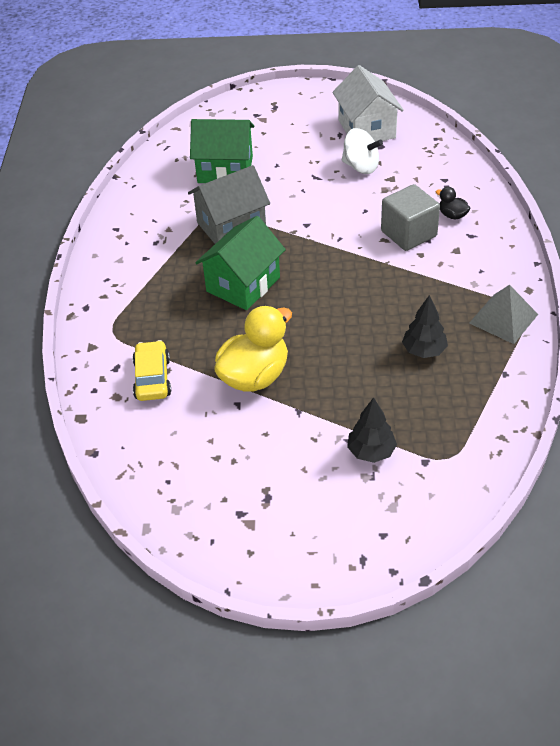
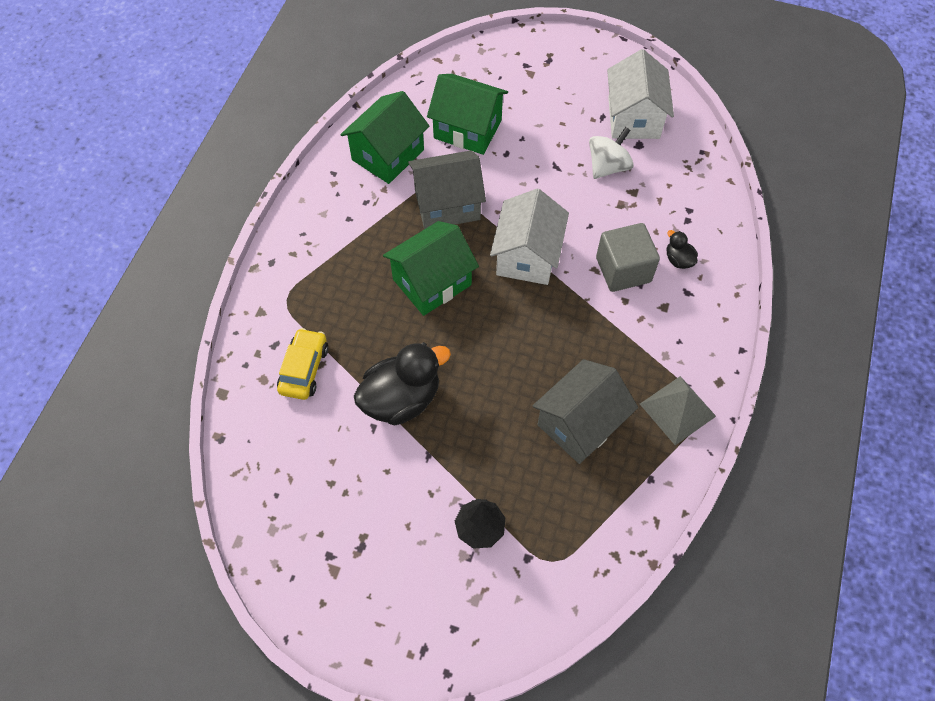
camera: 15 degrees right, 15 degrees up
(161, 204) = (388, 155): none -> green house
(254, 376) = (401, 399): yellow duck -> black duck
(320, 244) = (527, 256): none -> white house
(361, 167) = (608, 166): white spinning top -> white spinning top turned 90 degrees counterclockwise
(424, 351) = (580, 423): black tree -> grey house

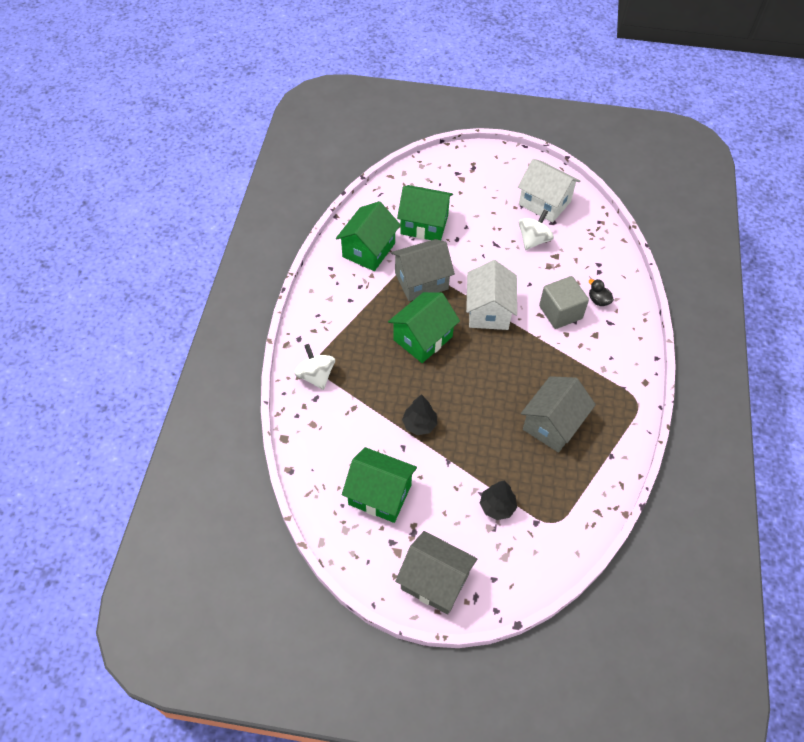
camera: 10 degrees left, 5 degrees down
(282, 314) = (316, 376): none -> white spinning top
(304, 369) = (342, 413): yellow car -> none
(328, 488) = (380, 494): none -> green house
(374, 619) = (435, 581): none -> grey house
(401, 399) = (419, 424): black duck -> black tree
(633, 118) = (544, 203): white house -> white house turned 45 degrees counterclockwise
(677, 410) = (620, 405): grey pyramid -> none

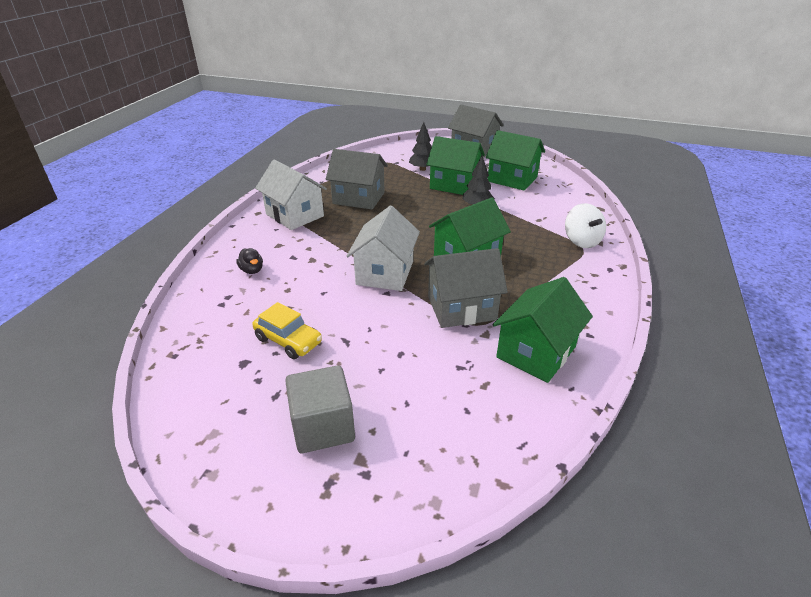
camera: 170 degrees left, 20 degrees down
(424, 224) = (447, 380): green house -> green house (454, 185)
(533, 240) = (288, 340): white spinning top -> yellow car
(544, 203) = (236, 394): white house -> white house (294, 215)
(553, 424) = (359, 198): grey house -> grey house turned 60 degrees clockwise
(560, 312) = (303, 264): grey cube -> grey cube (323, 427)

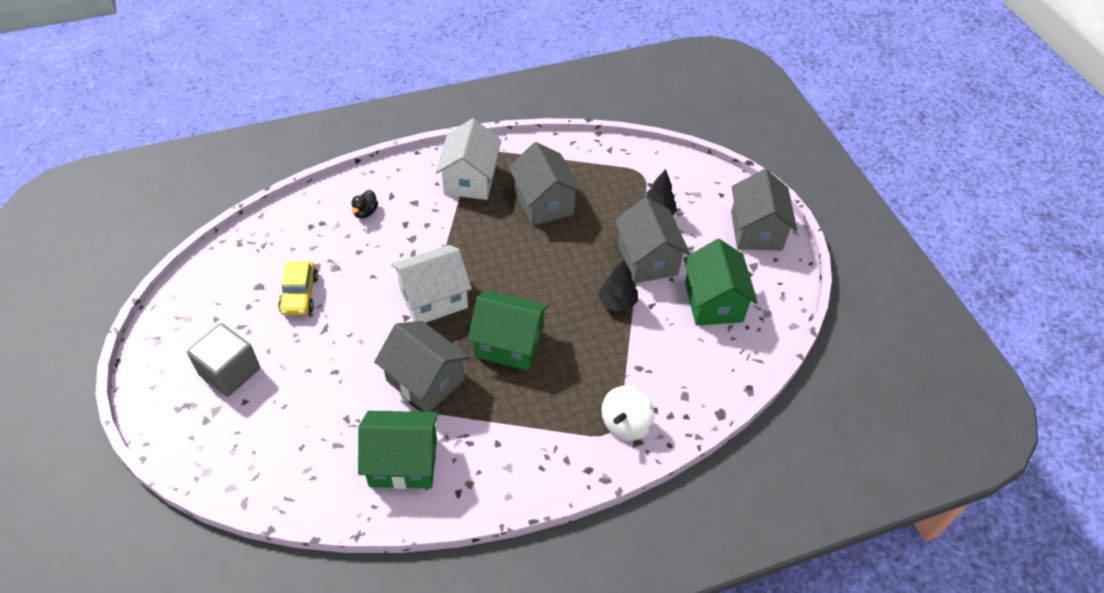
camera: 50 degrees right, 15 degrees up
(454, 185) = (647, 259): green house -> grey house

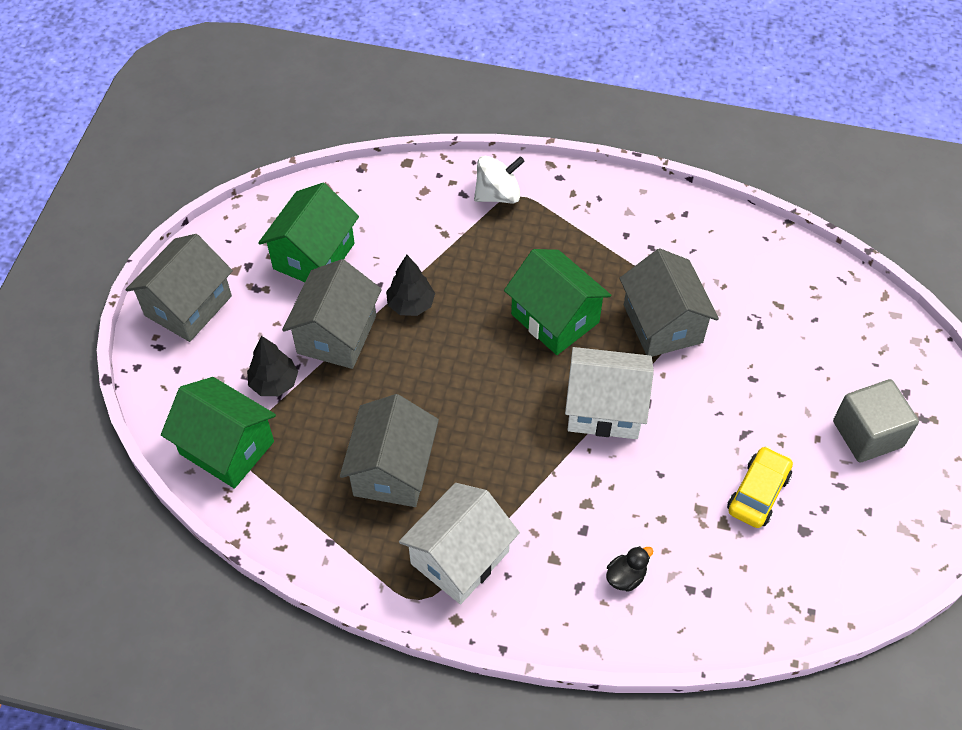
camera: 145 degrees left, 5 degrees up
(403, 462) = (722, 260): green house -> green house (227, 447)

